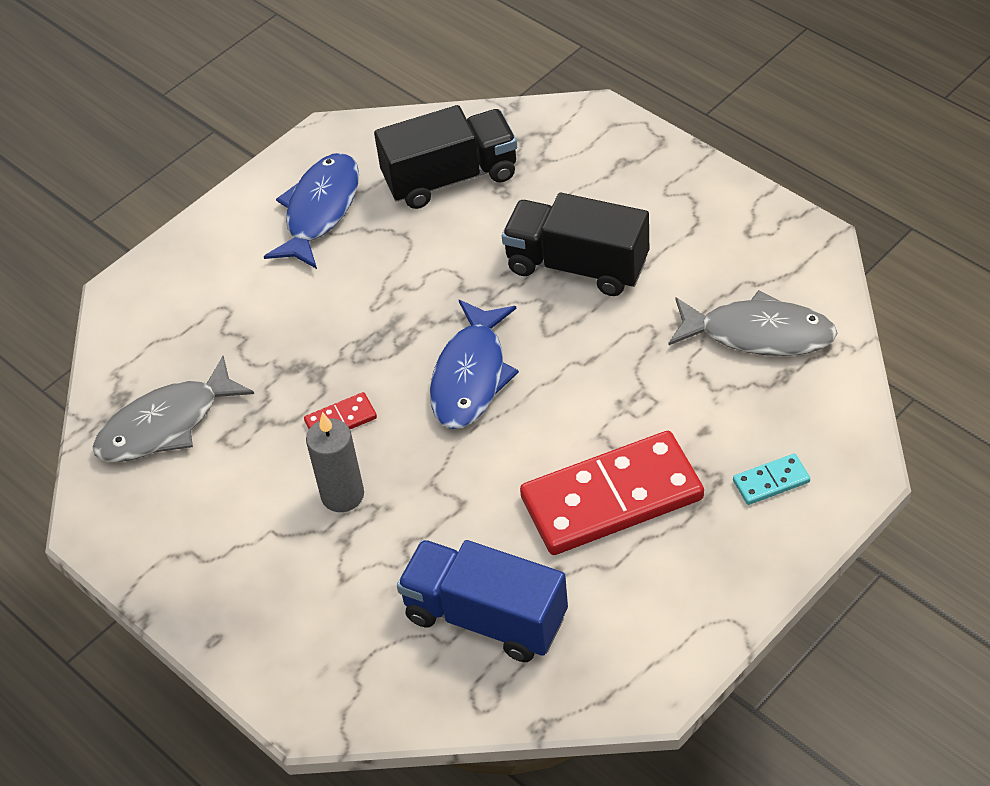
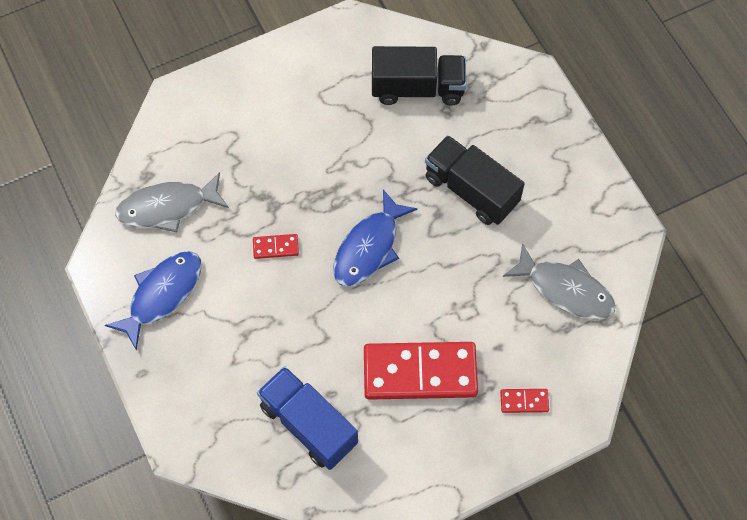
camera: 15 degrees right, 15 degrees up
(320, 210) = (323, 81): blue fish -> blue fish (162, 295)
(342, 495) = (256, 303): grey candle -> none
(771, 481) = (524, 401): turquoise domino -> red domino

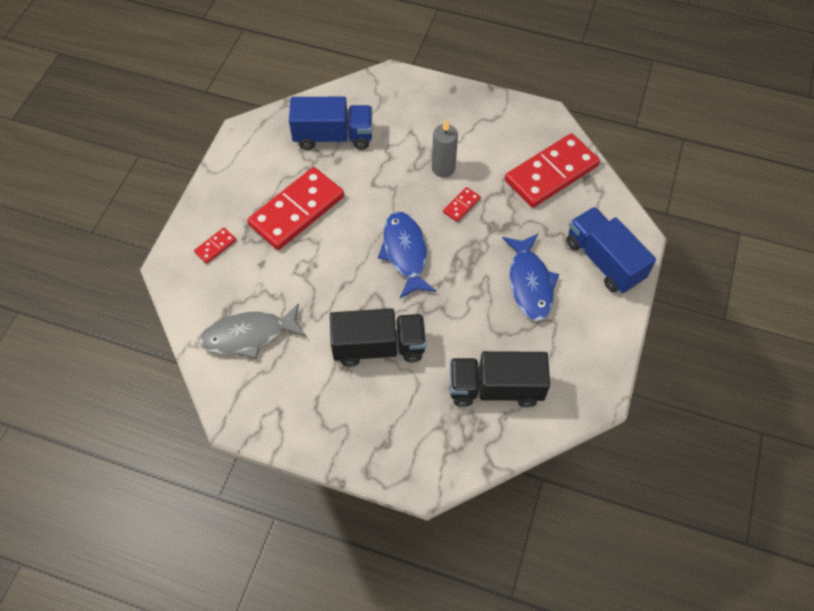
camera: 135 degrees right, 5 degrees down
(162, 295) = (492, 130): blue fish -> blue fish (530, 283)
(167, 207) = (551, 173): grey fish -> red domino
(225, 103) = (603, 260): none -> blue truck
(249, 296) = (443, 168): none -> grey candle
(417, 88) = (495, 388): black truck -> black truck turned 45 degrees clockwise

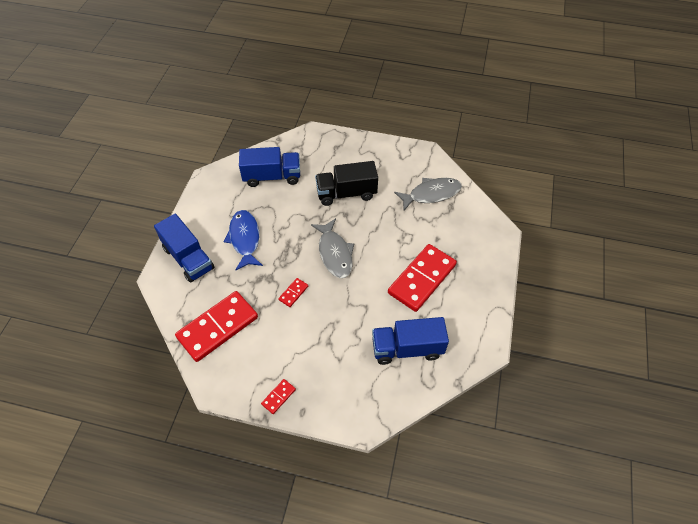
camera: 175 degrees right, 5 degrees down
(215, 246) = (474, 248): red domino -> red domino (278, 397)
(405, 253) = (334, 253): blue fish -> grey fish
(443, 168) = (309, 325): grey candle -> none
(495, 388) = (272, 176): black truck -> blue truck

